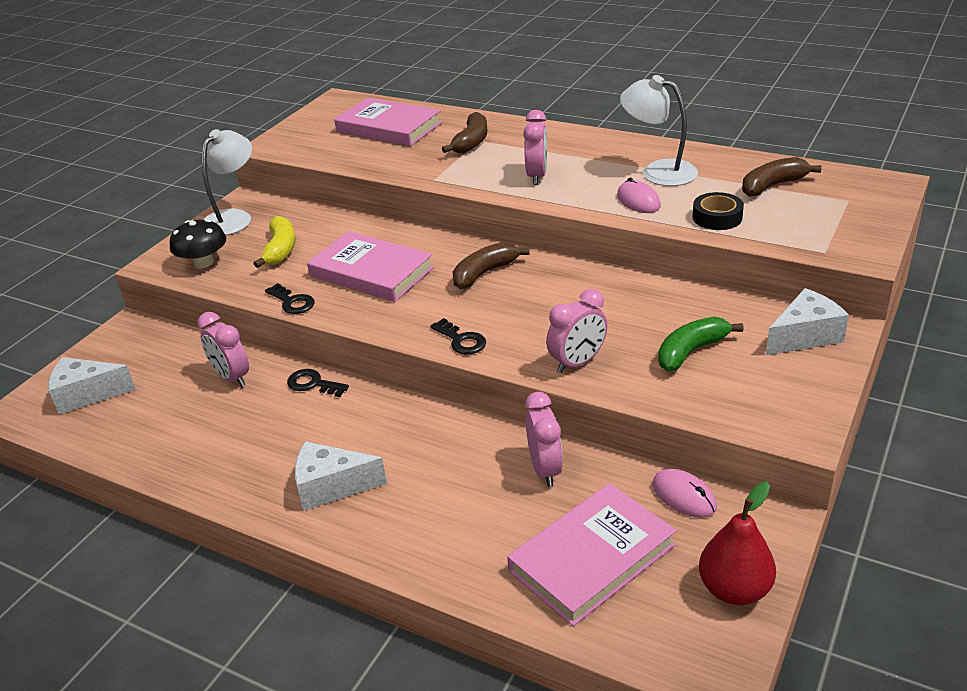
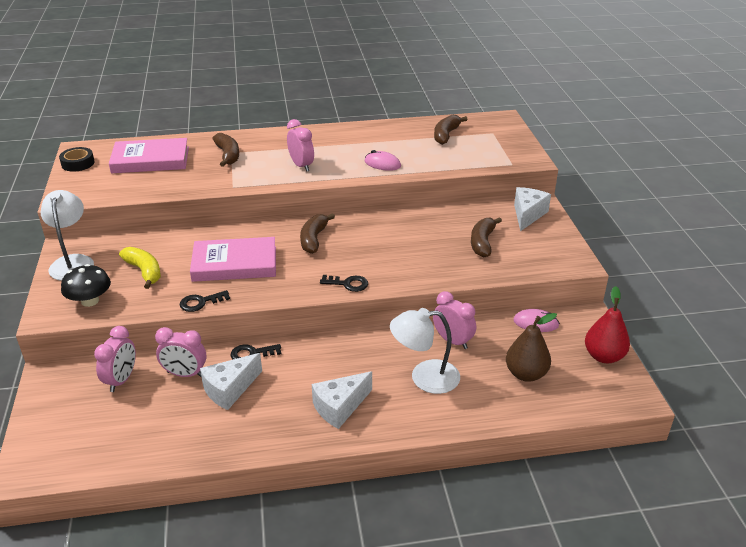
camera: 40 degrees left, 0 degrees up
(87, 395) = (76, 434): white cheese -> white cheese (229, 389)
(292, 302) = (200, 302): black key -> black key turned 150 degrees clockwise
(577, 362) = (430, 271): pink clock -> pink clock (121, 380)
(592, 558) = (526, 374): pink book -> brown pear
(658, 171) = (373, 143): white lamp -> white lamp (424, 377)
(691, 351) = (482, 242): green banana -> brown banana
(717, 217) = (437, 161): black tape -> black tape (78, 163)

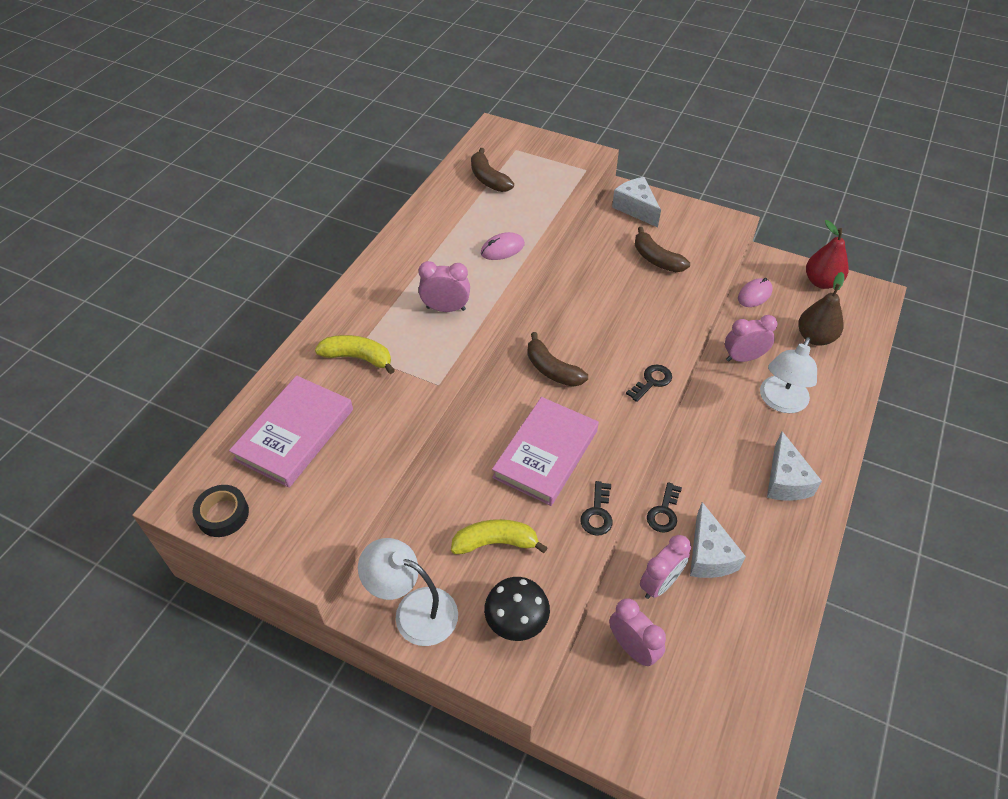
camera: 55 degrees left, 15 degrees up
(228, 155) = (358, 358): brown banana -> yellow banana

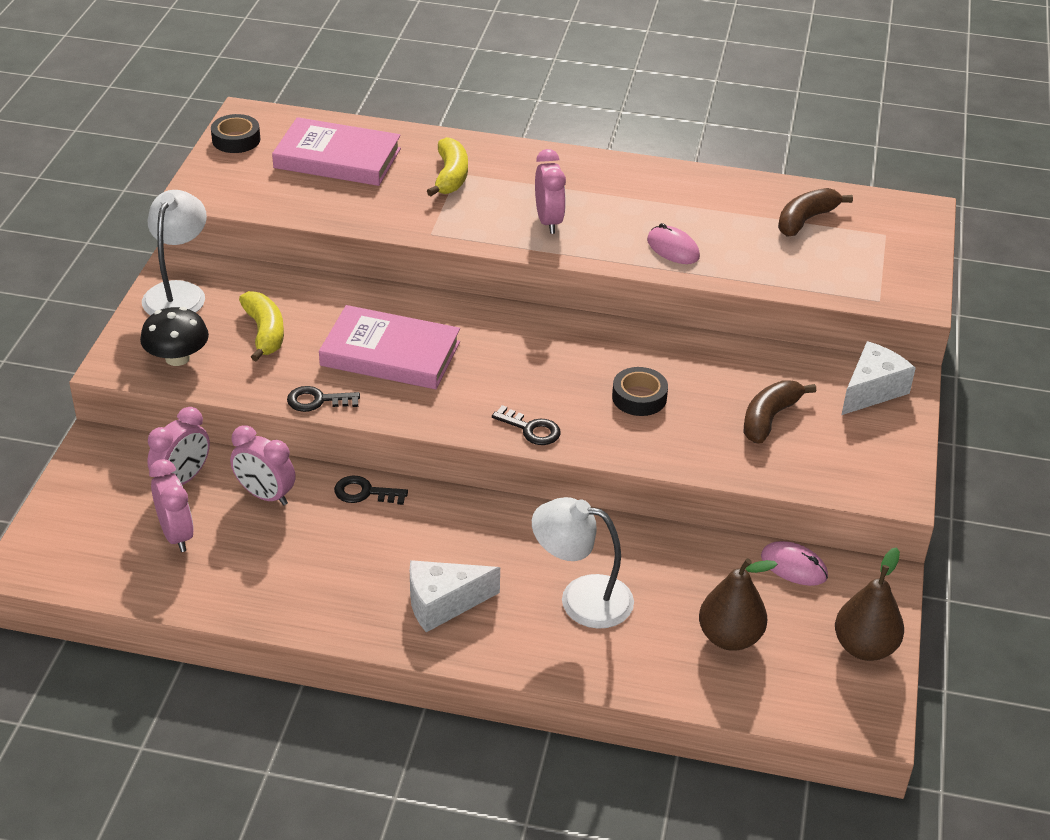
camera: 75 degrees right, 10 degrees down
(552, 369) = (520, 344): brown banana -> none
(625, 316) = (639, 397): none -> black tape
(708, 555) = (312, 534): white cheese -> none
(743, 358) = (653, 557): pink clock -> pink clock (176, 535)
(821, 282) = (864, 647): red pear -> brown pear

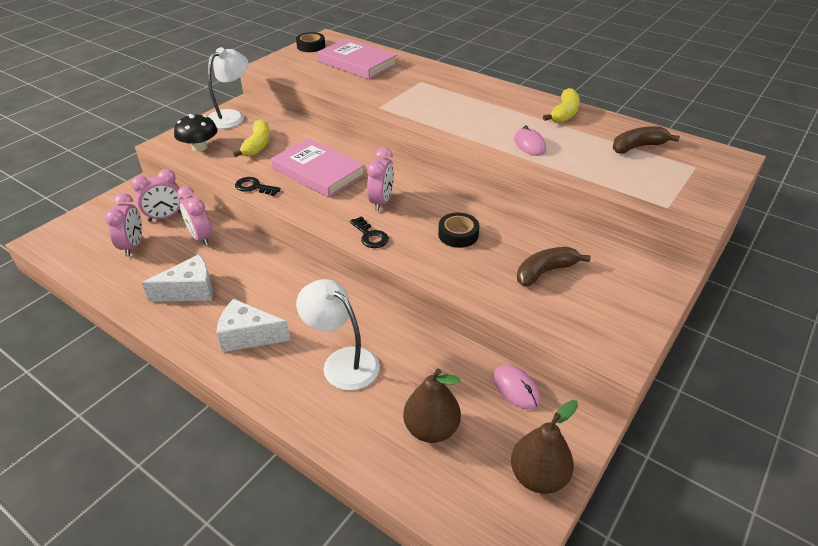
camera: 25 degrees right, 0 degrees up
(364, 493) = (258, 252): black key -> none
(450, 176) = (415, 82): yellow banana -> yellow banana (564, 113)
(548, 221) = (457, 115): pink clock -> pink clock (381, 202)
(872, 390) = (639, 273): white cheese -> white cheese (190, 291)

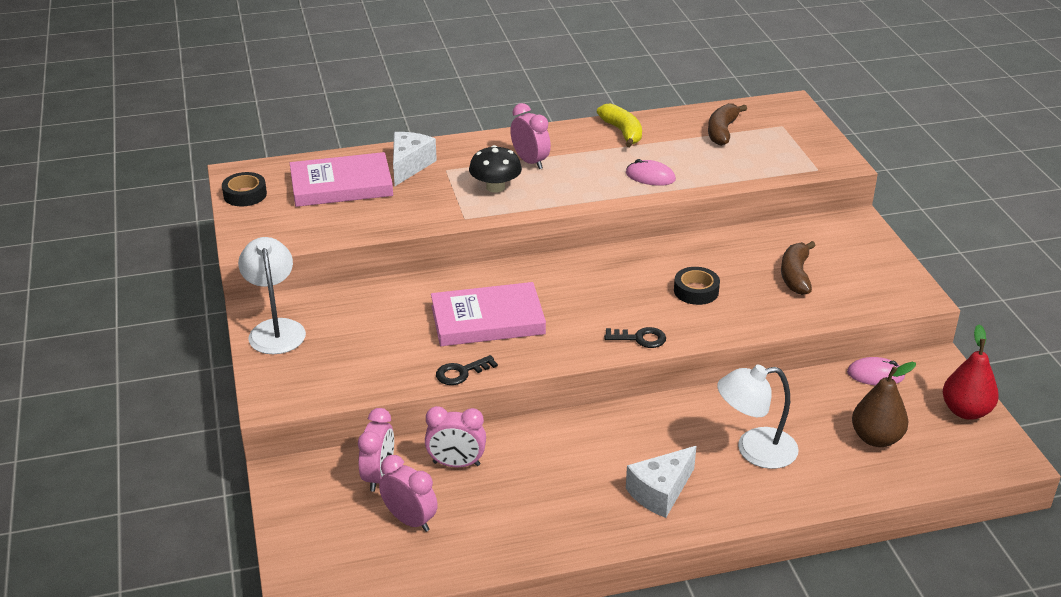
camera: 50 degrees left, 5 degrees down
(190, 291) = (545, 505): white cheese -> white cheese (409, 166)
(199, 147) = (318, 378): black mushroom -> black mushroom (495, 187)
(257, 145) = (374, 336): yellow banana -> none
(381, 202) = (592, 307): pink clock -> pink clock (530, 161)
(538, 476) = (966, 411): brown pear -> red pear

